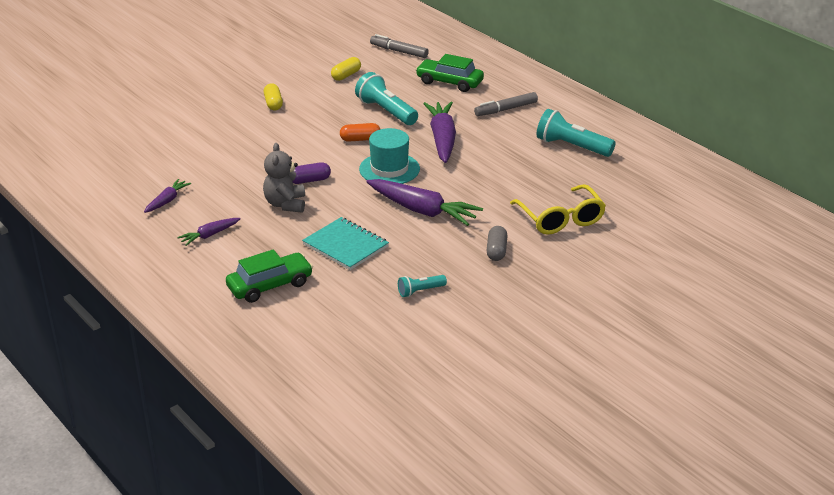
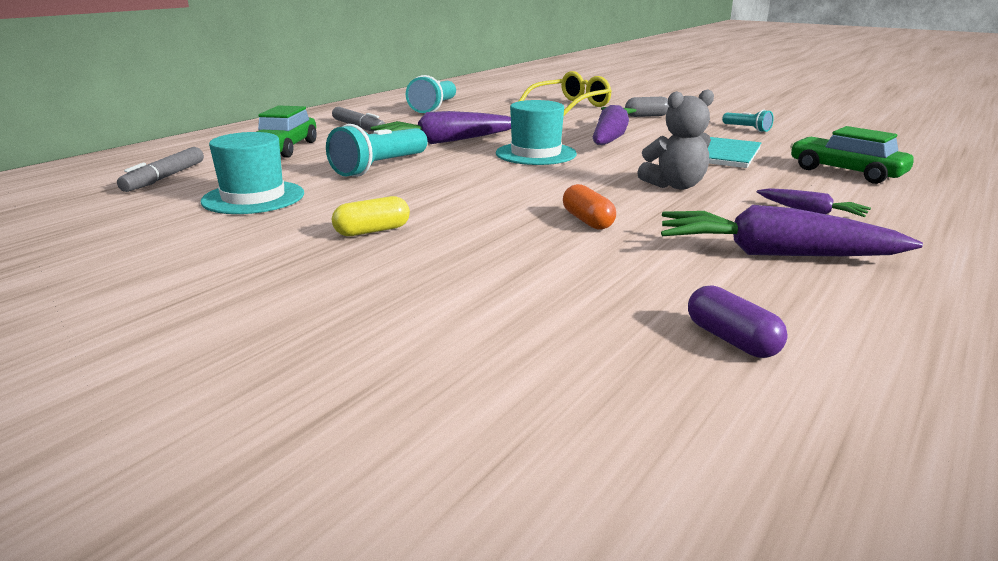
camera: 105 degrees left, 10 degrees down
(167, 201) = (775, 254): purple carrot -> purple carrot, size x1.94
(309, 180) = (602, 182): purple capsule -> purple capsule (731, 339)
(346, 75) = (253, 197): yellow capsule -> turquoise hat
(360, 139) = (469, 171): orange capsule -> orange capsule (587, 221)

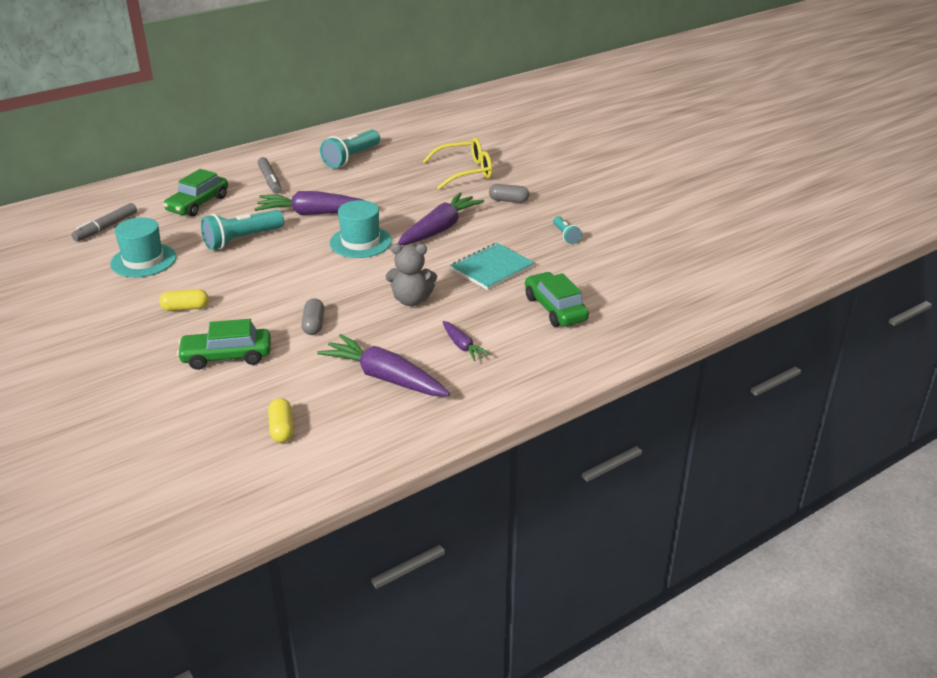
camera: 20 degrees right, 10 degrees up
(506, 269) = (227, 356): none -> green car
(587, 221) = (313, 324): orange capsule -> grey capsule
(731, 339) = (282, 429): purple capsule -> yellow capsule

